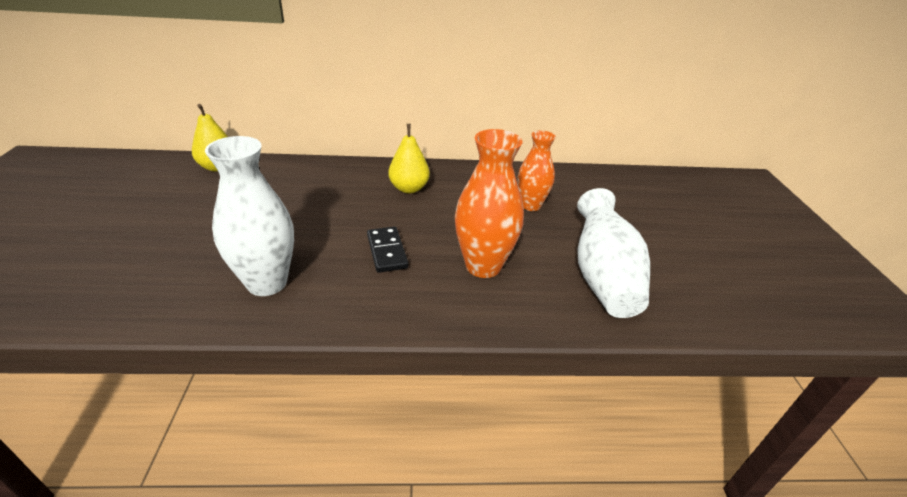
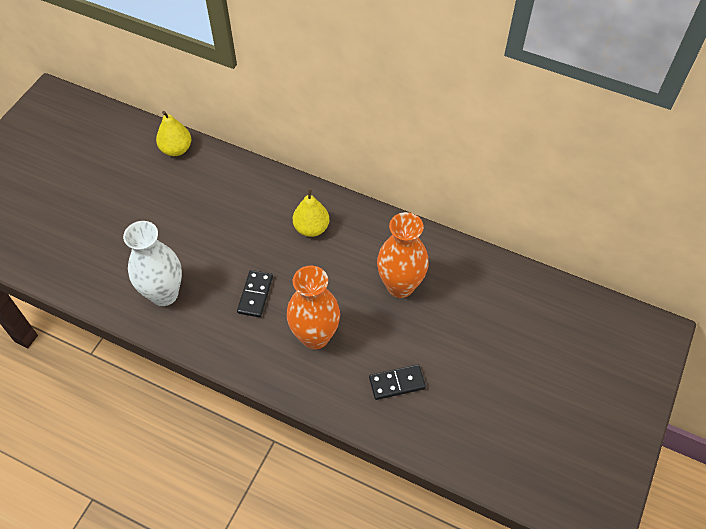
camera: 30 degrees right, 20 degrees up
(530, 205) = (400, 286): orange vase -> orange vase, size x1.52
(602, 277) = (397, 383): white vase -> black domino

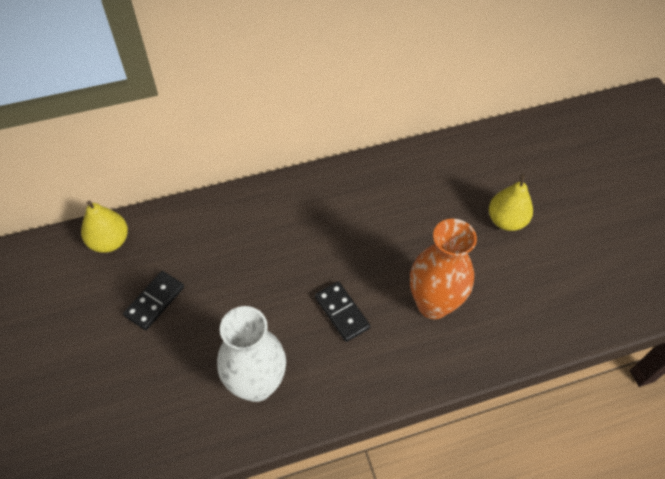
camera: 45 degrees left, 0 degrees up
(311, 228) = (323, 216): yellow pear -> yellow pear (506, 220)
(397, 383) = (537, 286): black domino -> black domino (155, 301)
(400, 286) = (448, 206): orange vase -> none

